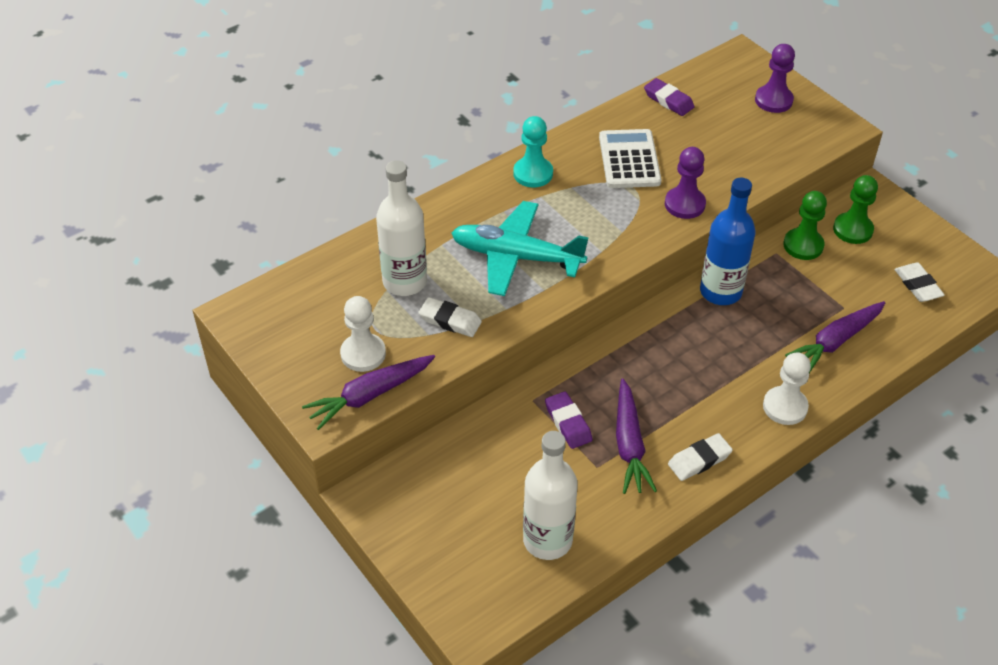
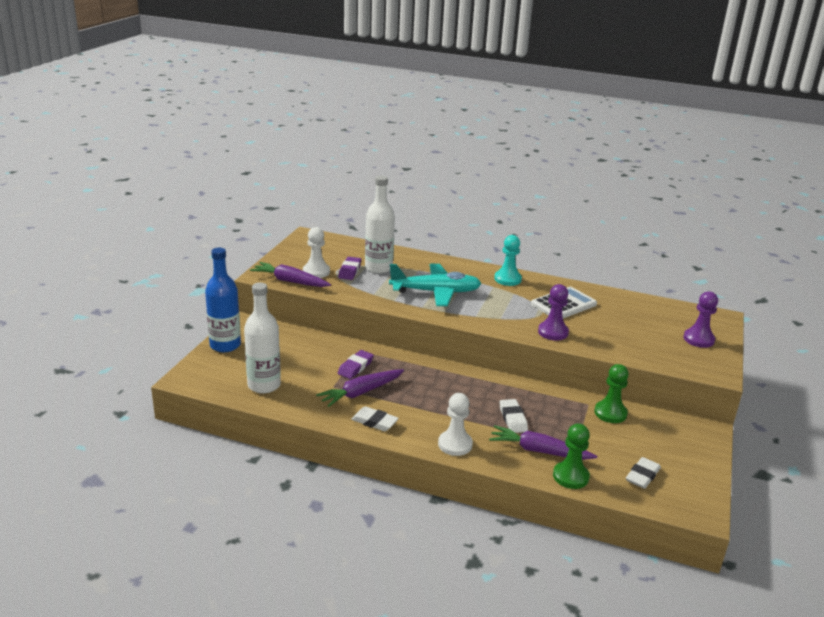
camera: 55 degrees right, 20 degrees down
(450, 320) = (366, 287): white eraser -> white eraser (513, 419)
(516, 257) = (436, 292): turquoise plane -> turquoise plane turned 105 degrees clockwise
(668, 100) = (635, 303): purple eraser -> purple eraser (349, 271)
(720, 291) = (524, 391): blue bottle -> blue bottle (225, 345)
(852, 229) = (656, 431): green pawn -> green pawn (570, 476)

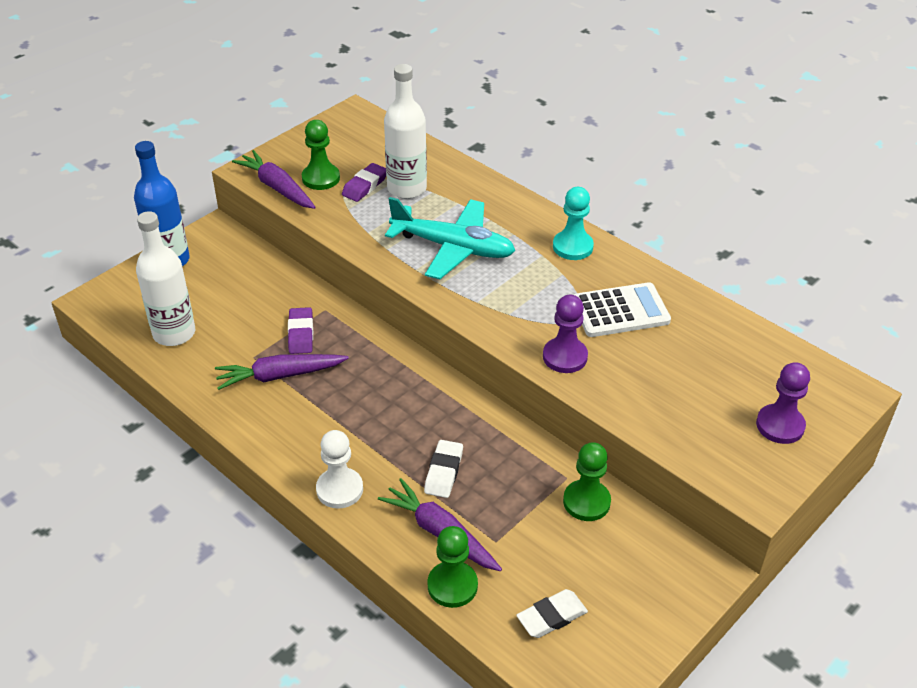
camera: 25 degrees right, 15 degrees up
(316, 272) = (321, 178): white pawn -> green pawn
(355, 367) = (301, 334): purple eraser -> purple eraser turned 60 degrees counterclockwise
(374, 422) = (265, 425): white eraser -> none

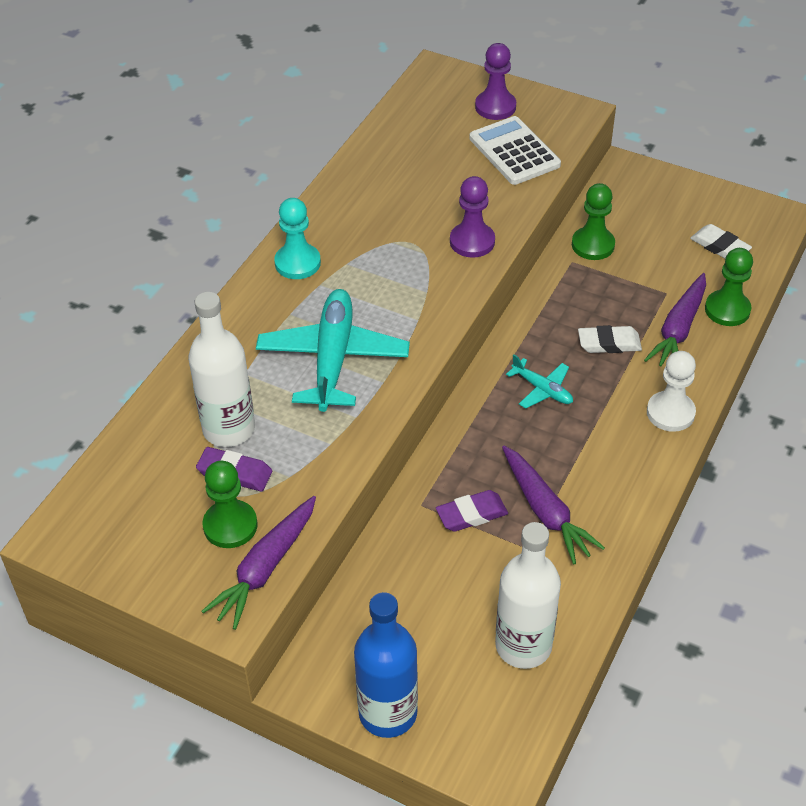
camera: 105 degrees left, 5 degrees up
(407, 409) = (542, 389): none -> turquoise plane
(620, 311) = (389, 214): white calculator -> white calculator (514, 152)

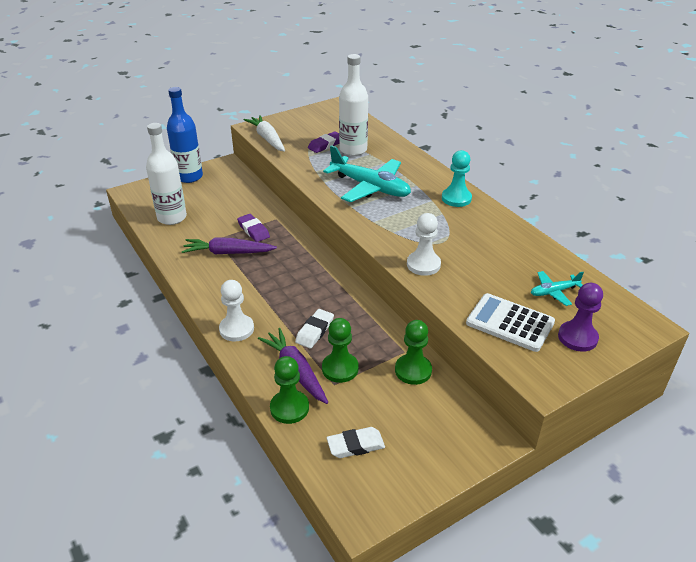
camera: 120 degrees right, 10 degrees down
(230, 525) = (298, 137): green pawn -> green pawn (340, 368)
(265, 568) = (267, 139): purple carrot -> white carrot
(471, 514) = (253, 230): purple eraser -> purple eraser turned 45 degrees counterclockwise
(472, 241) = (423, 265): purple pawn -> white pawn
(514, 152) = (510, 323): white calculator -> white calculator turned 150 degrees counterclockwise
(542, 389) = (306, 287): turquoise plane -> turquoise plane (554, 292)

